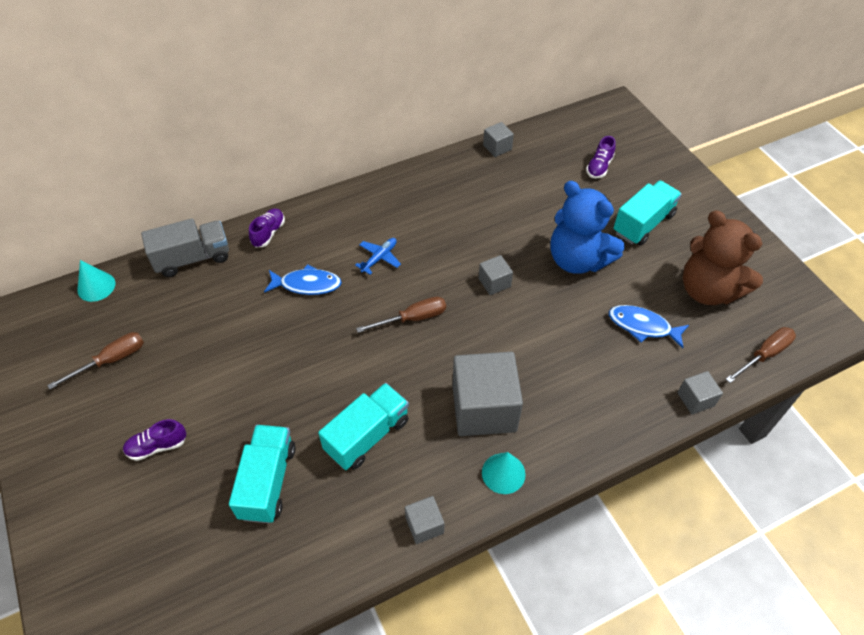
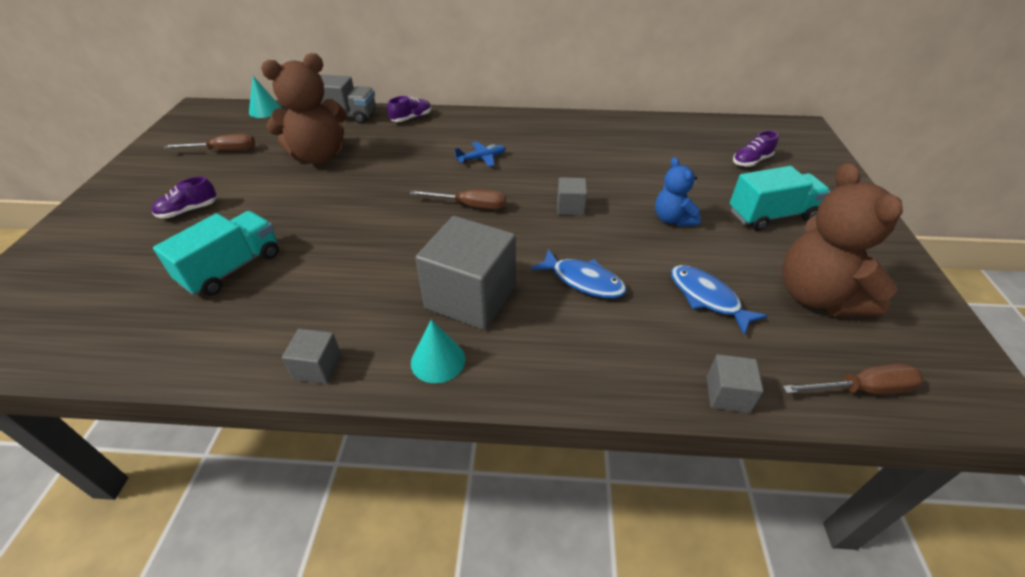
camera: 30 degrees right, 10 degrees down
(157, 446) = (188, 211): purple shoe -> purple shoe turned 45 degrees counterclockwise
(220, 323) = (319, 156): none -> brown teddy bear
(307, 284) = (407, 155): blue fish -> blue fish (583, 281)
(367, 435) = (345, 271): turquoise truck -> none
(497, 147) = (655, 122): grey cube -> none
(577, 260) = (672, 219): blue teddy bear -> blue teddy bear, size x0.55

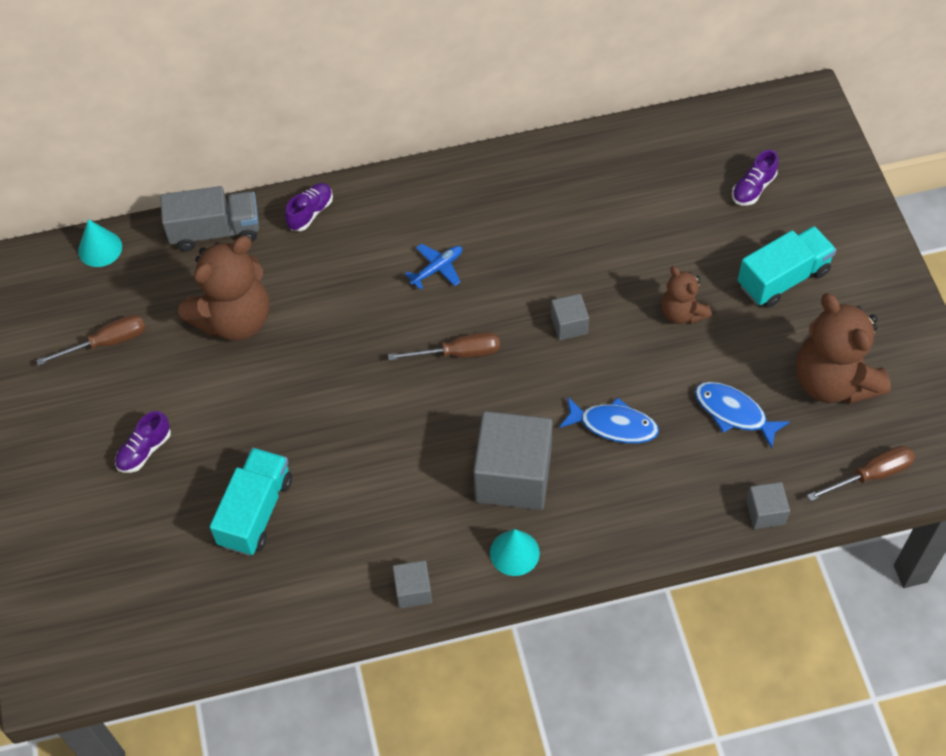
camera: 15 degrees left, 15 degrees up
(672, 219) = (682, 313): blue teddy bear -> brown teddy bear

